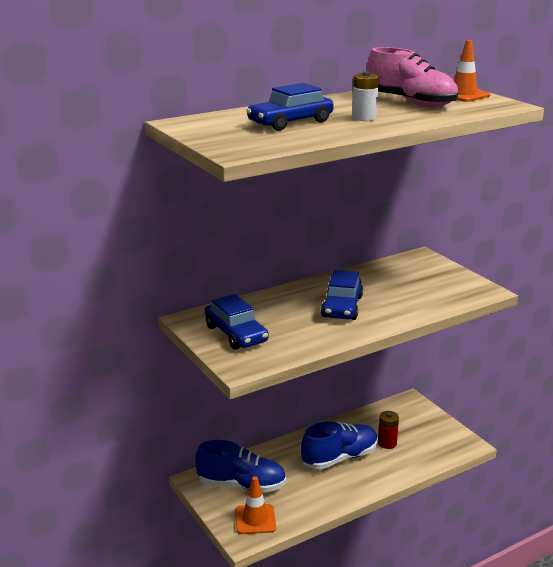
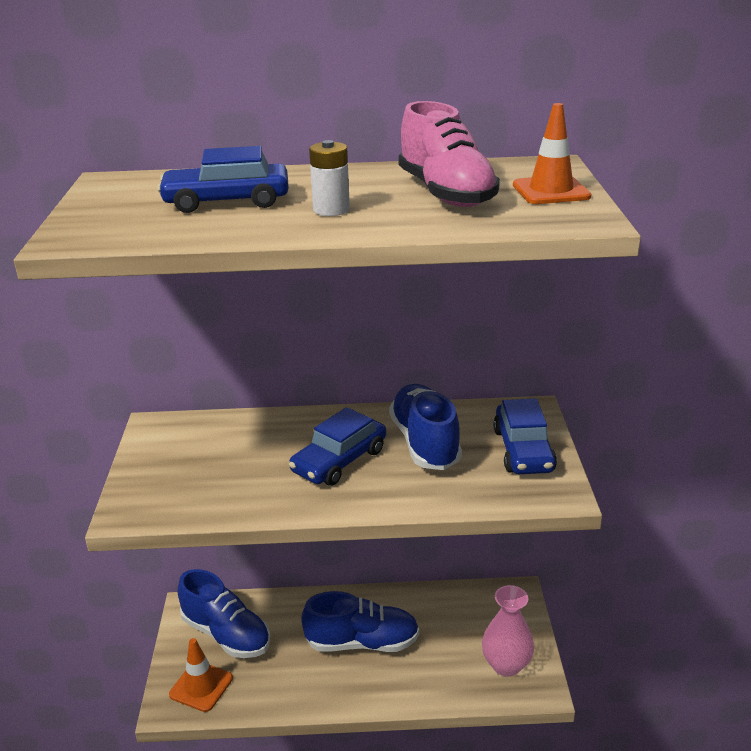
camera: 30 degrees right, 5 degrees up
(236, 334) = (177, 462): blue car -> blue car (523, 450)
(381, 286) = (425, 443): none -> blue shoe
(387, 443) = (436, 644): red battery -> none
(438, 439) = (506, 665): none -> pink vase

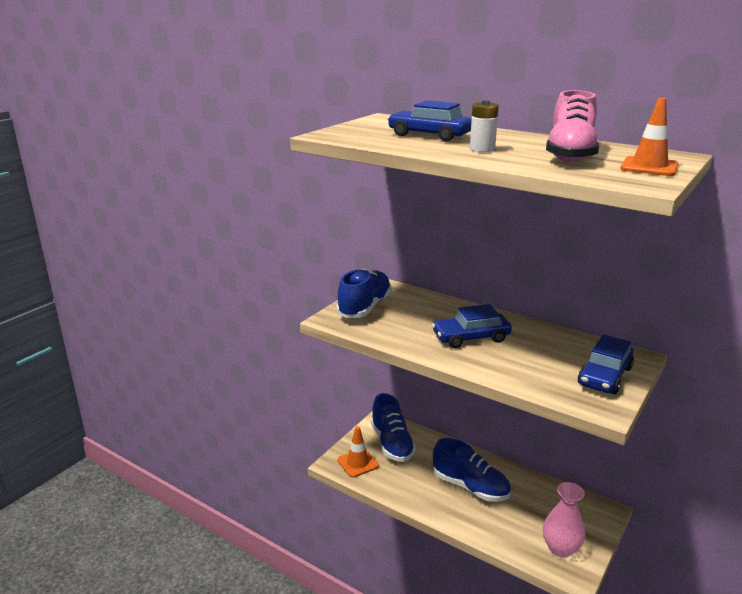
camera: 35 degrees right, 5 degrees down
(425, 443) = (537, 348): blue shoe -> blue shoe (364, 307)

